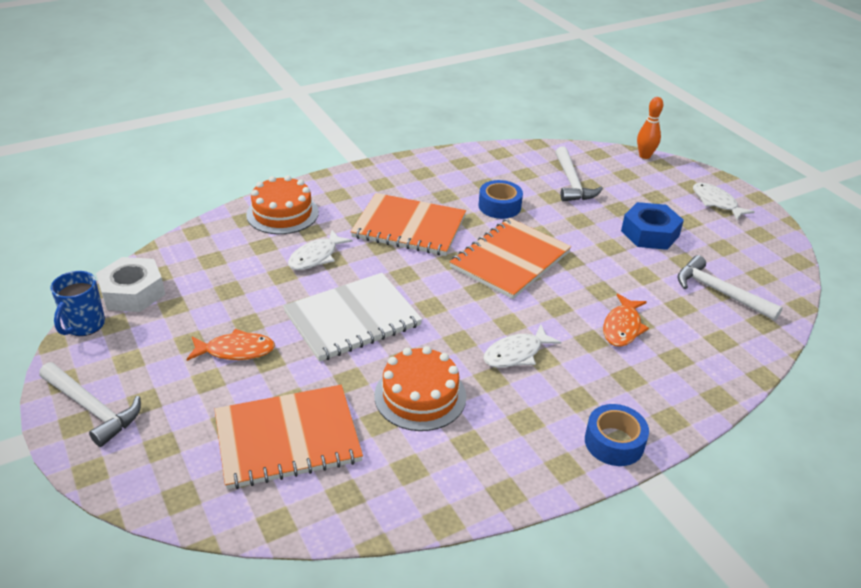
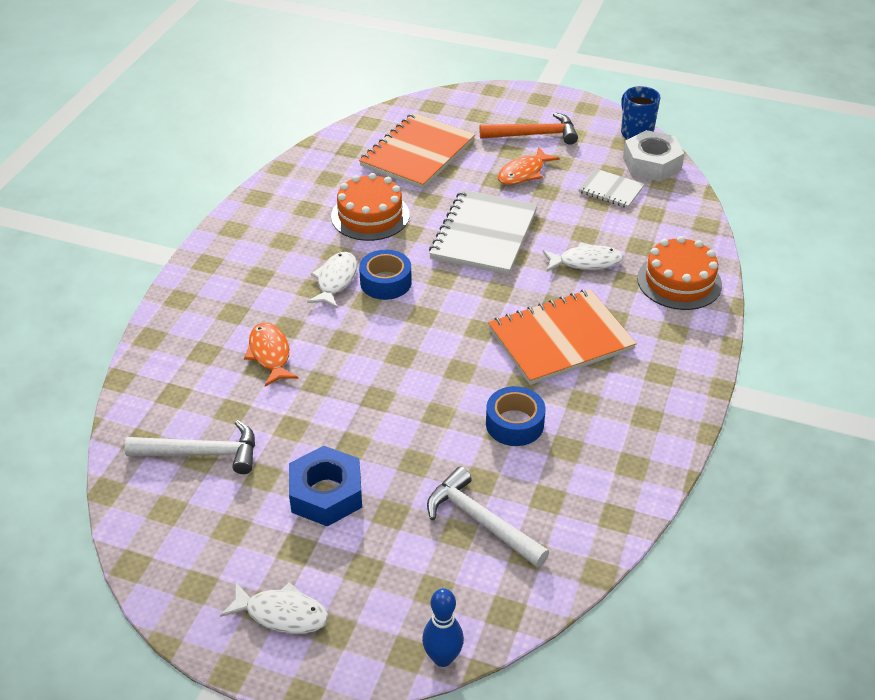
camera: 140 degrees right, 5 degrees up
(92, 408) = (544, 107): white hammer -> none
(159, 383) = (534, 135): none -> orange hammer
(202, 292) = (611, 190): none -> white notebook
(316, 257) = (586, 262): white fish -> white fish turned 90 degrees clockwise
(510, 260) = (431, 362): orange notebook -> none
(614, 442) = (211, 261): blue tape -> blue tape (385, 282)
(644, 156) = (442, 658): orange bowling pin -> blue bowling pin

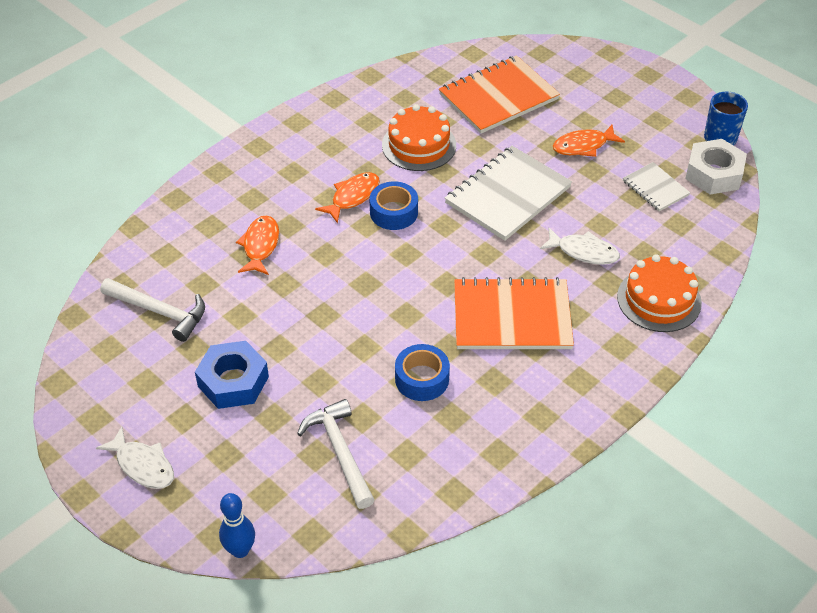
camera: 25 degrees right, 5 degrees up
(335, 280) = (352, 197): white fish -> orange fish
(534, 135) = (618, 110): orange hammer -> none

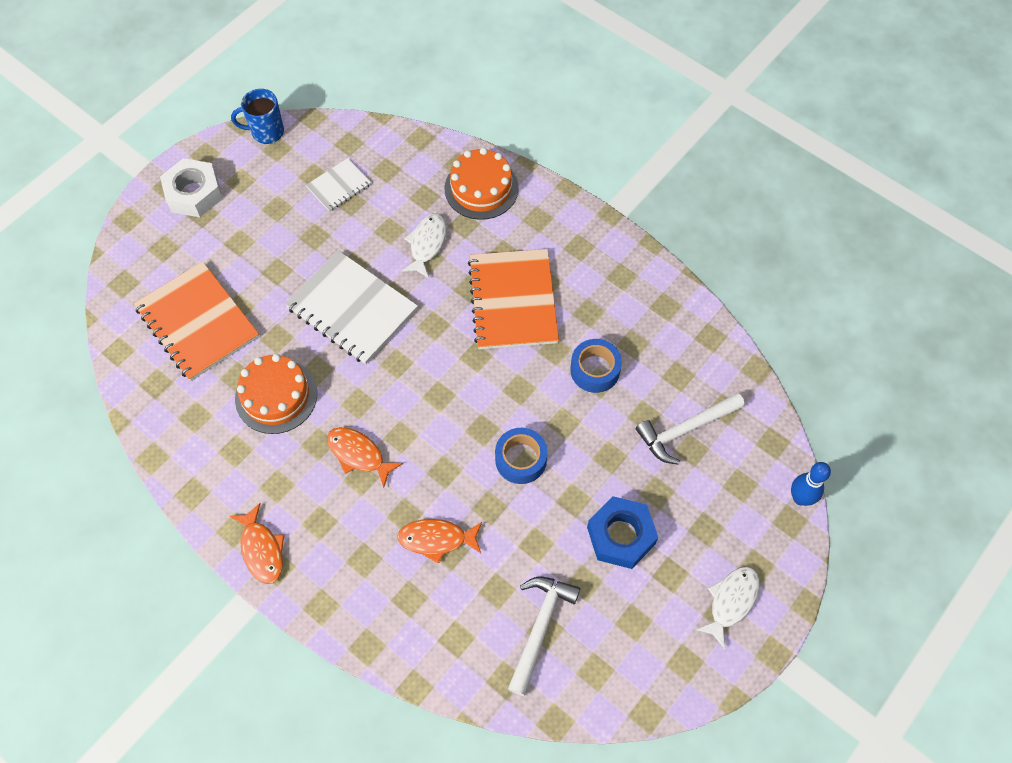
camera: 95 degrees left, 15 degrees up
(394, 212) = (381, 412): blue tape -> blue tape (521, 459)
(583, 146) = (278, 244): orange fish -> orange fish (261, 549)
(714, 173) = (318, 140): white nut -> white nut (194, 193)

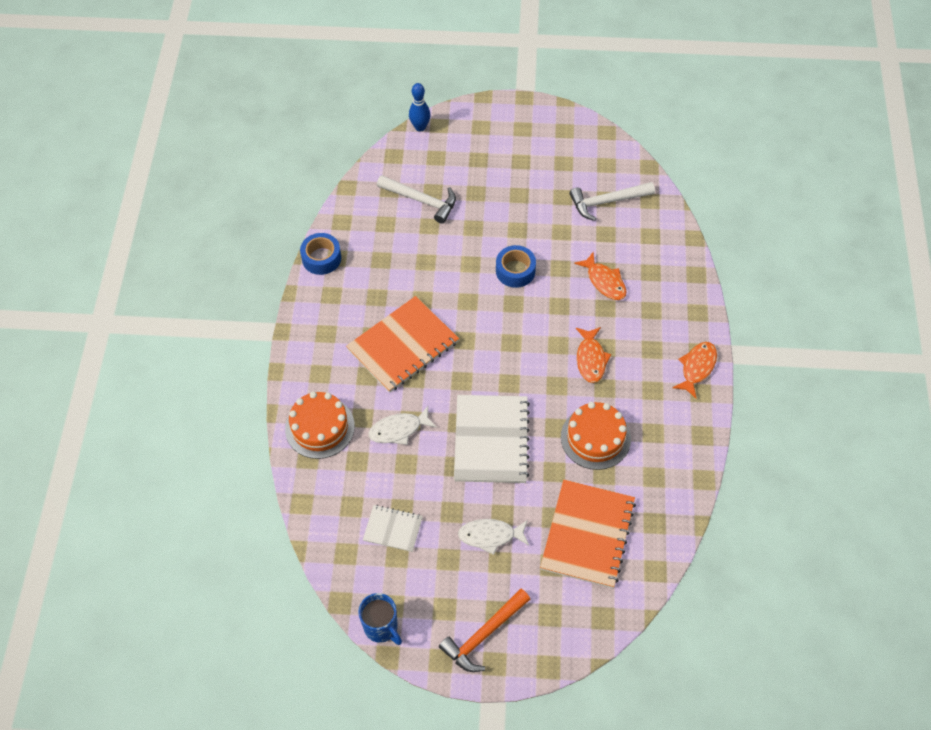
camera: 125 degrees left, 5 degrees down
(194, 193) = (484, 635): white nut -> orange hammer
(595, 370) = (418, 269): blue tape -> blue tape (321, 258)
(621, 536) = (519, 195): blue nut -> none
(731, 602) = (512, 128): white fish -> white fish (490, 536)

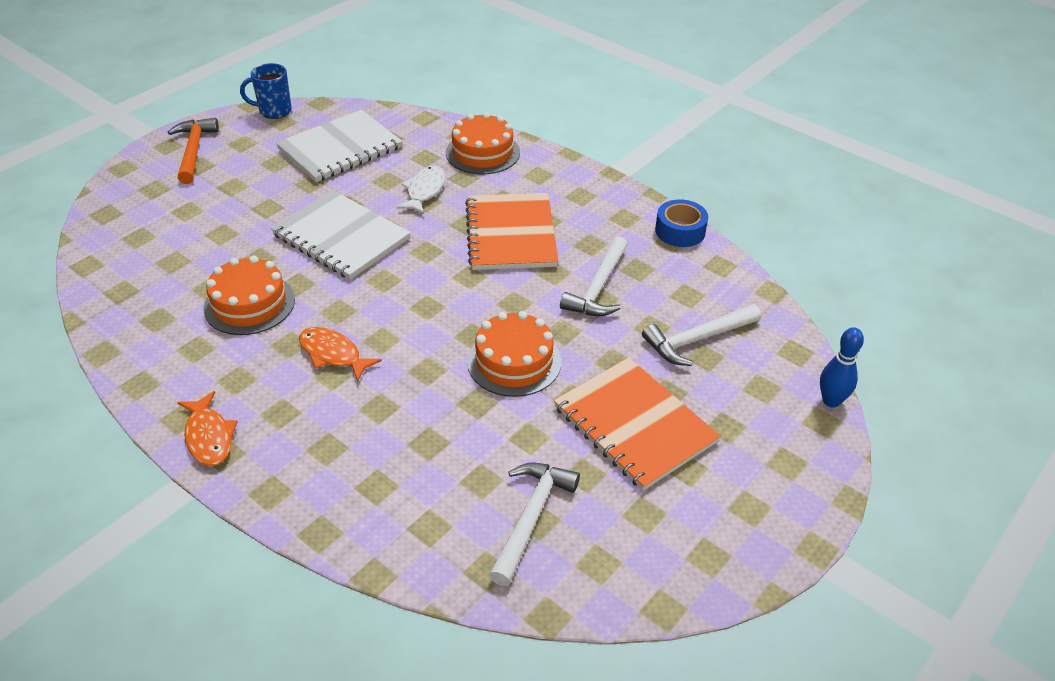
camera: 125 degrees right, 15 degrees down
(393, 529) = (340, 148): white notebook -> white notebook, size x1.91
(416, 269) = (598, 287): none -> white hammer
(490, 536) = (259, 192): white fish -> none
(515, 271) = (514, 361): blue tape -> orange cake
(587, 535) = (176, 244): orange notebook -> orange notebook (634, 425)
(604, 281) = (414, 431): orange fish -> none

